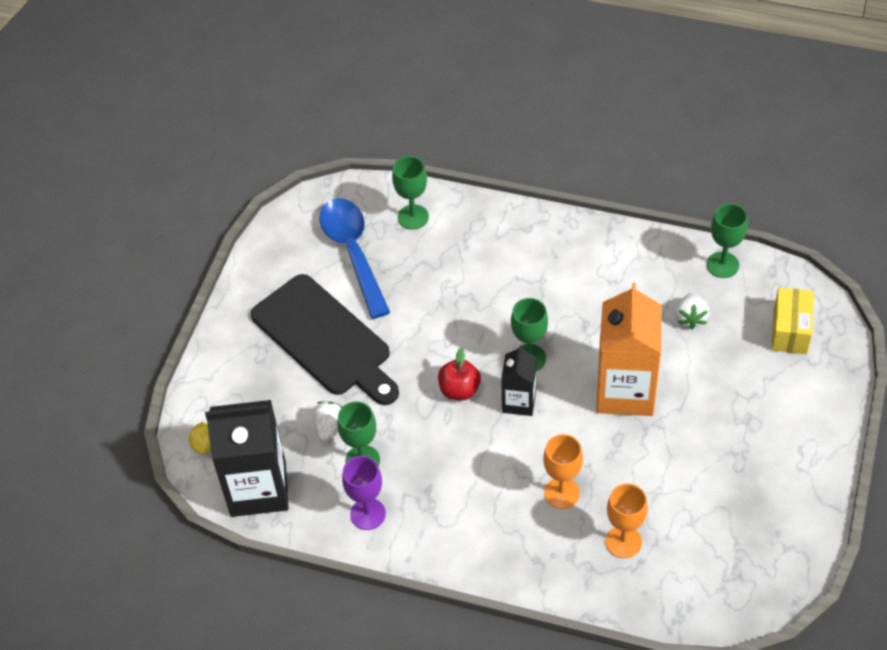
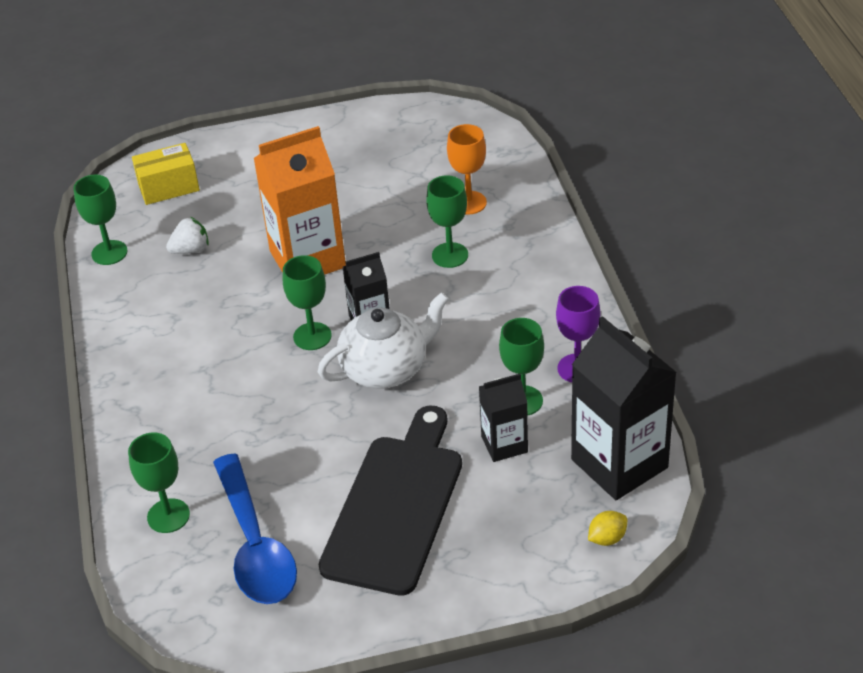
camera: 120 degrees left, 10 degrees down
(330, 427) = (504, 444): white strawberry -> black carton
(353, 253) = (255, 545): blue spoon -> blue spoon turned 60 degrees counterclockwise
(459, 390) = (386, 369): red apple -> white teapot
(561, 493) = (450, 255): orange goblet -> green goblet

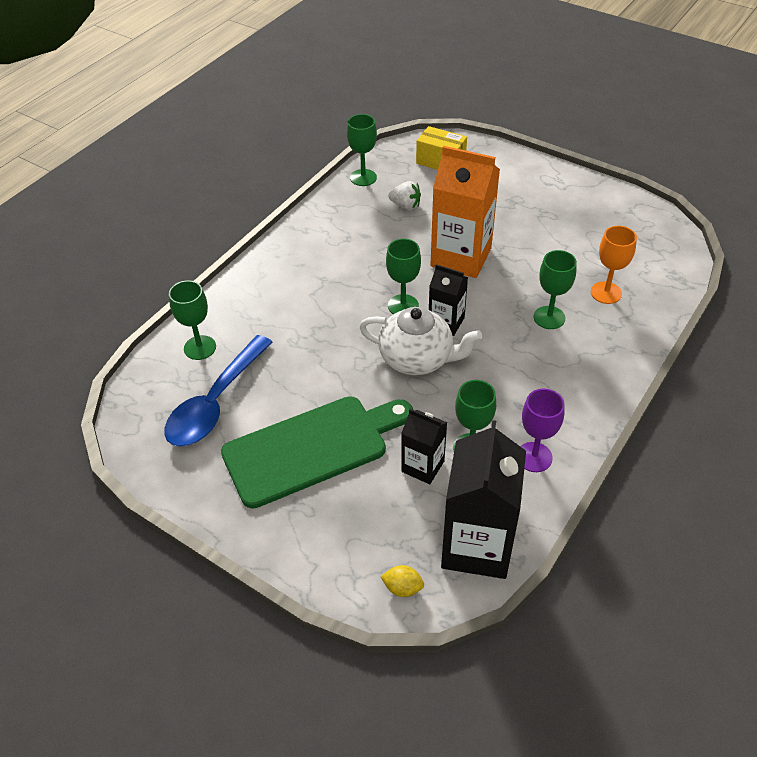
camera: 45 degrees right, 5 degrees up
(396, 506) = (312, 448): black cutting board -> green cutting board

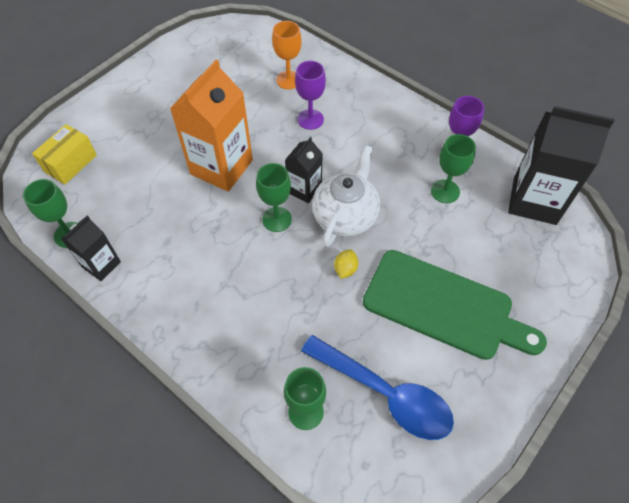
camera: 85 degrees left, 10 degrees up
(312, 448) = (444, 306): green cutting board -> green cutting board turned 135 degrees clockwise
(402, 588) = (575, 251): yellow lemon -> yellow lemon (345, 269)
(405, 205) = (131, 201): white strawberry -> none
(423, 466) = (463, 225): black carton -> black carton (101, 264)
(549, 317) = (310, 119): green goblet -> purple goblet

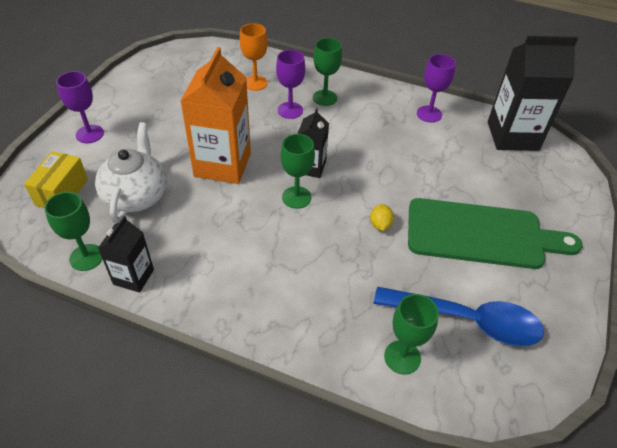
camera: 20 degrees left, 10 degrees down
(114, 107) = (90, 134): none -> purple goblet
(345, 216) = (359, 181): white teapot -> white teapot (136, 196)
(445, 191) = (436, 144): green goblet -> green goblet (325, 98)

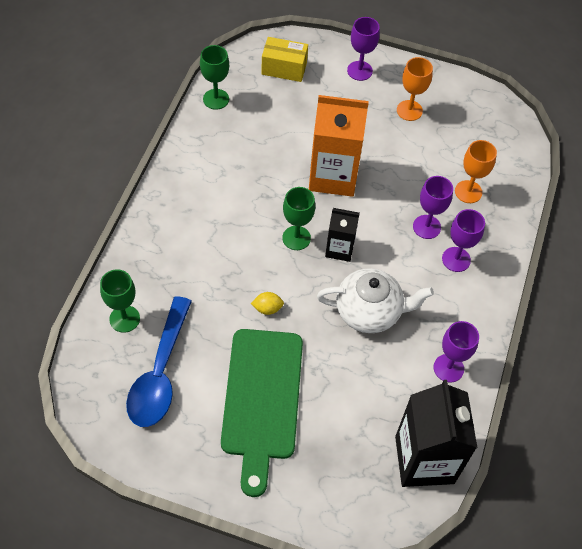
camera: 85 degrees right, 10 degrees up
(133, 277) = (198, 132): black carton -> none
(136, 196) = (285, 118): white teapot -> white teapot (369, 311)
(154, 106) = (409, 110): none -> orange goblet
(325, 98) = (456, 259): green goblet -> purple goblet

